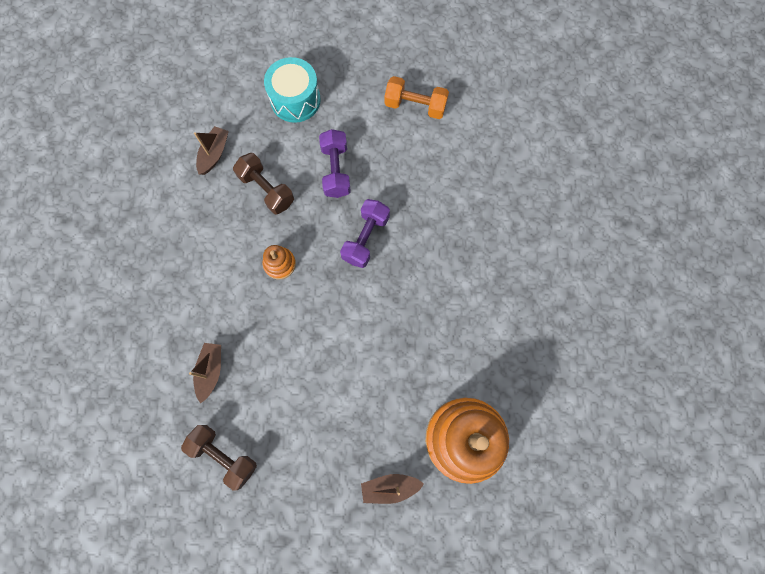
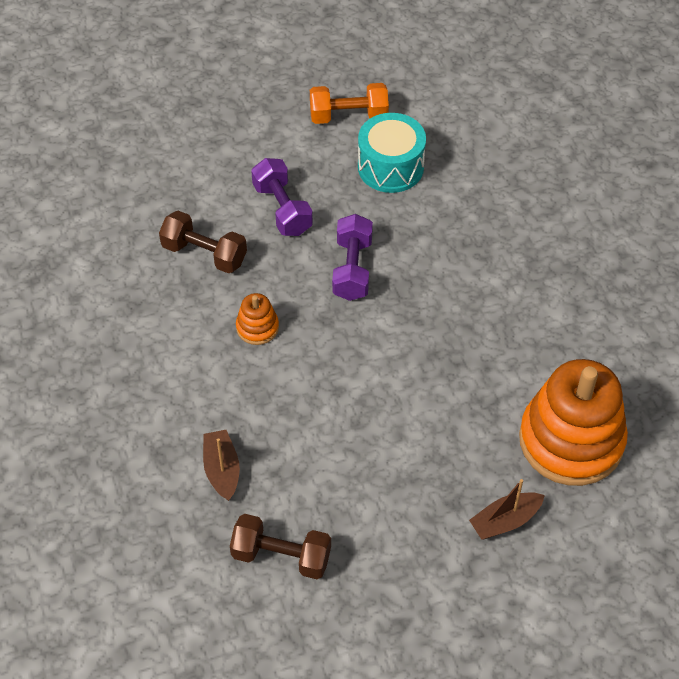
camera: 20 degrees left, 20 degrees down
(214, 154) = (119, 235): brown boat -> none
(295, 100) = (197, 150): turquoise drum -> turquoise drum (390, 167)

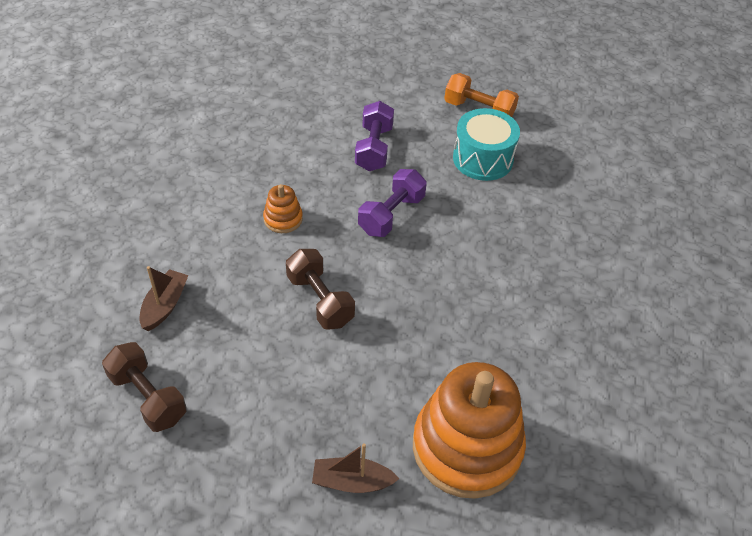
camera: 30 degrees right, 5 degrees down
(204, 253) = (290, 150): brown dumbbell -> brown dumbbell (320, 300)

